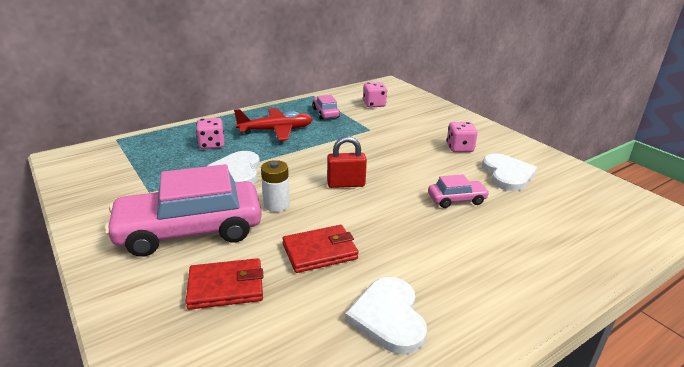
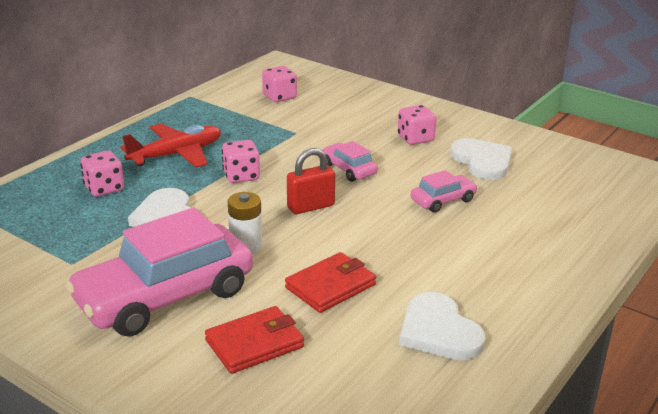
camera: 20 degrees left, 0 degrees up
(310, 152) = (241, 176): none -> pink dice
(325, 113) = (224, 119): pink car -> pink car (348, 169)

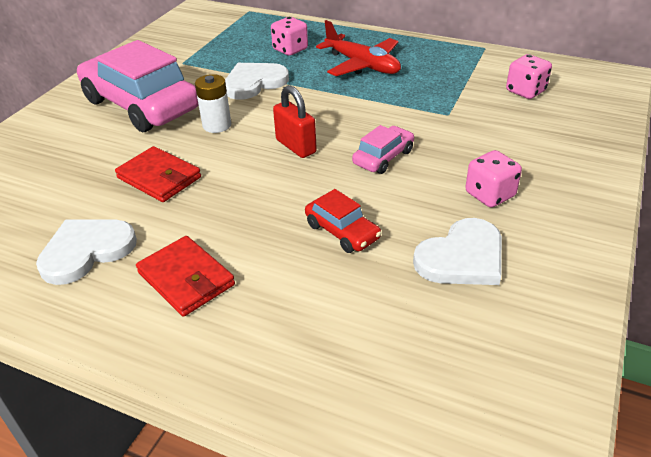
camera: 80 degrees right, 10 degrees up
(241, 176) = (338, 101): pink dice -> none
(254, 344) = (78, 153): red wallet -> red wallet (186, 279)
(443, 200) = (342, 231): pink car -> red car

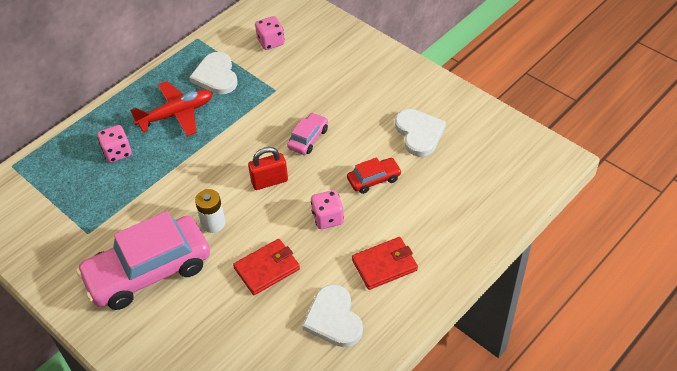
camera: 70 degrees left, 10 degrees up
(254, 83) = (160, 188): white heart -> white heart (216, 76)
(383, 157) = (308, 138): pink car -> pink car turned 60 degrees clockwise
(490, 195) = (371, 102): pink dice -> pink dice (328, 218)

